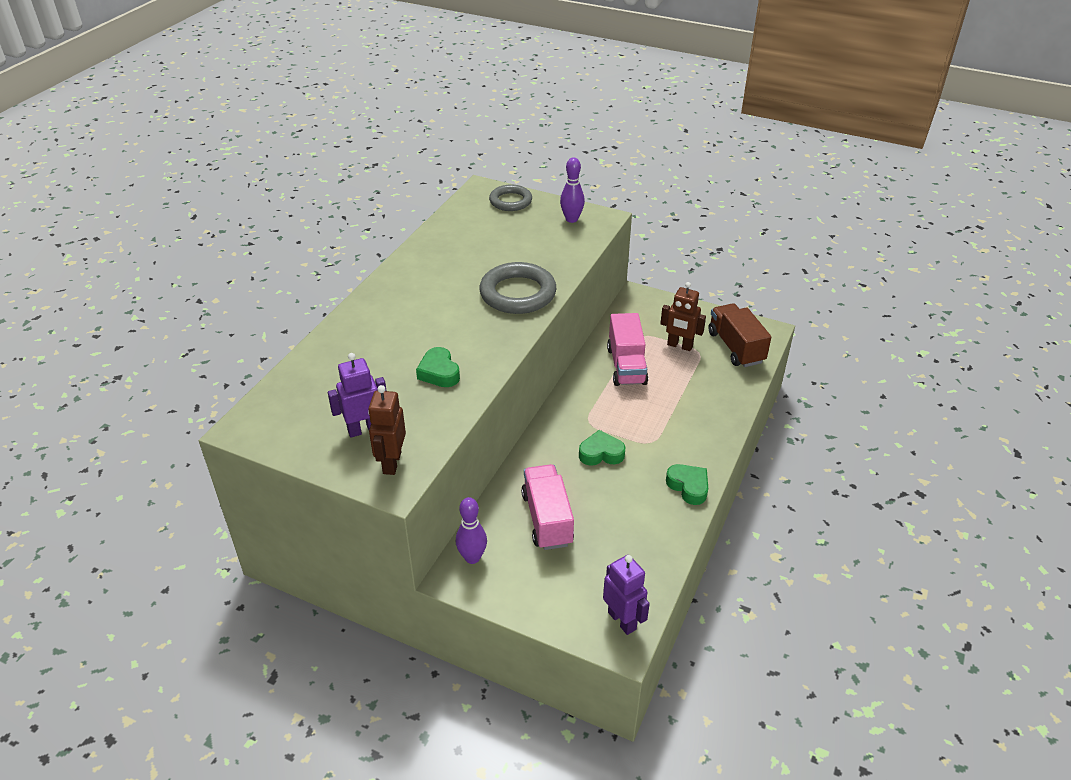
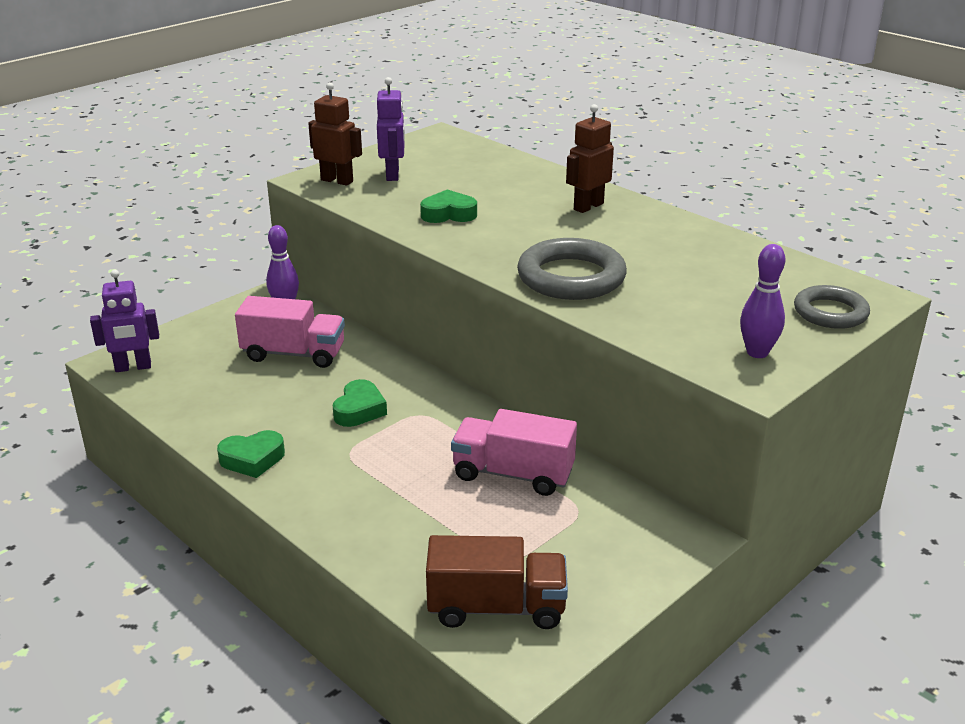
camera: 110 degrees right, 10 degrees down
(679, 346) = (533, 542): brown robot -> brown robot (588, 206)

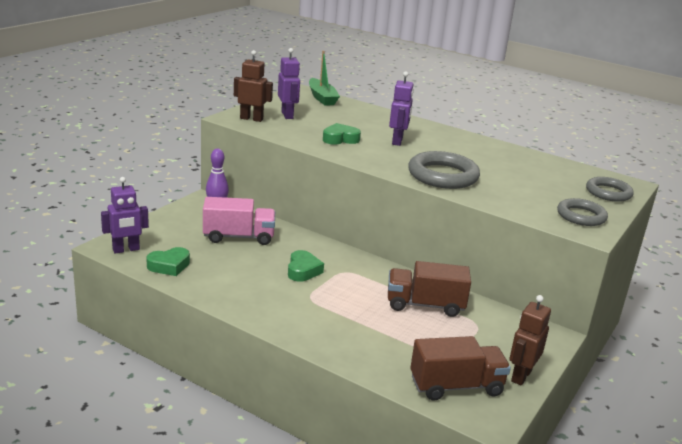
camera: 15 degrees left, 5 degrees down
(252, 459) = (245, 305): green heart -> green heart (169, 266)
(461, 146) = (322, 98): none -> green boat
(513, 474) = (425, 305): pink truck -> brown truck
(534, 218) = (397, 141): none -> purple robot
(588, 206) = (427, 134): brown robot -> brown robot (521, 376)
(757, 352) = (581, 216): purple bowling pin -> grey ring

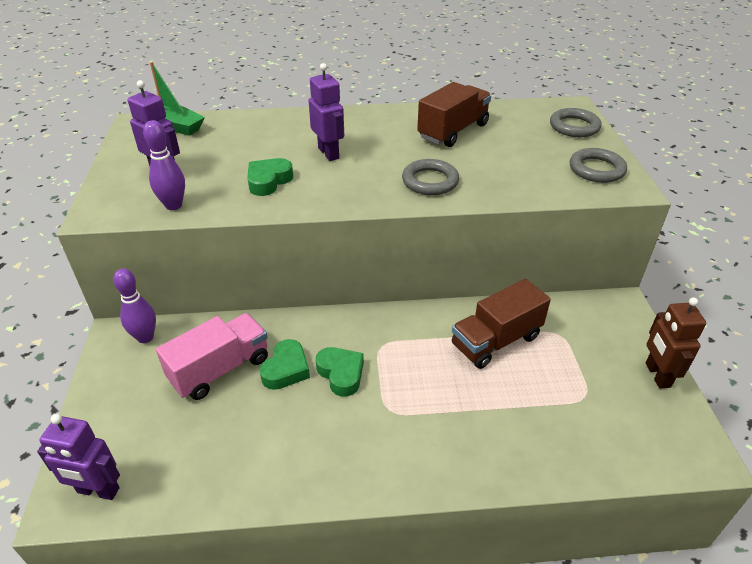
camera: 35 degrees left, 15 degrees up
(126, 250) = (98, 490): purple robot -> purple robot turned 75 degrees clockwise
(169, 266) = (185, 478): green heart -> green heart (286, 369)
(251, 119) = (127, 201): brown robot -> none
(272, 129) = (173, 205): none -> purple bowling pin
(443, 175) = (430, 181): grey ring -> grey ring, size x0.64
(456, 386) = (633, 431): brown truck -> brown truck (453, 131)

